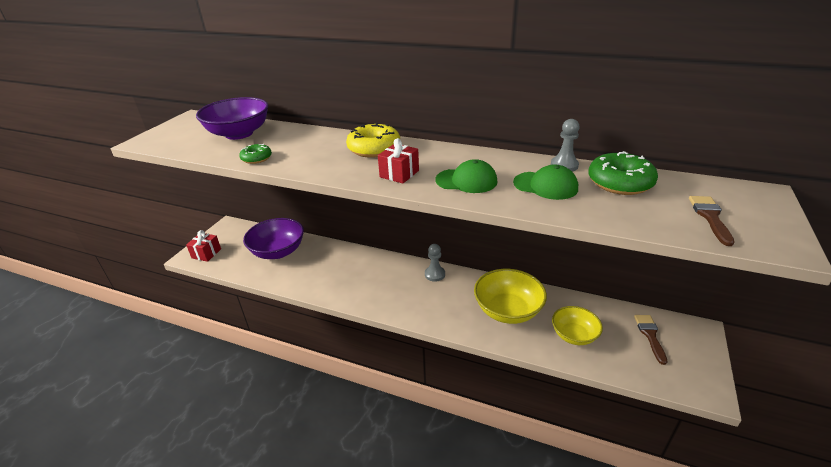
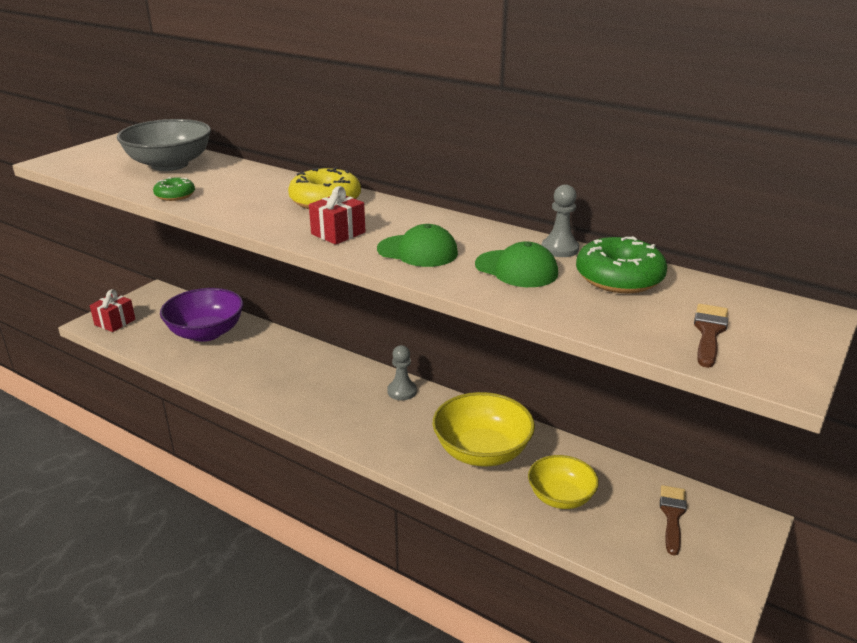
camera: 10 degrees right, 5 degrees down
(239, 134) = (170, 165): purple bowl -> grey bowl

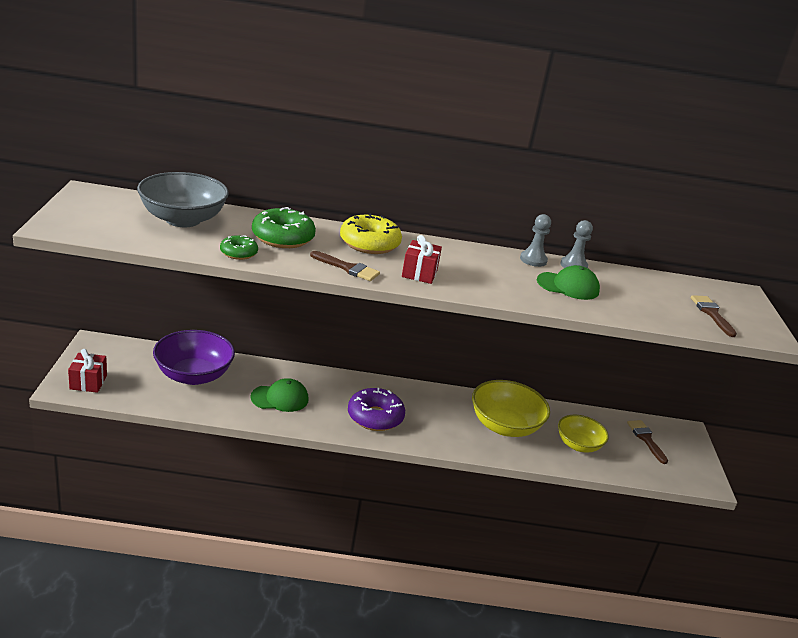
camera: 35 degrees left, 0 degrees up
(264, 219) = (348, 268): none -> brown brush
(339, 407) = (375, 417): none -> purple donut
(402, 391) = (409, 393): grey pawn -> grey pawn (533, 260)
(418, 251) = (492, 281): green cap -> green cap (280, 398)
(619, 278) = (630, 283): green donut -> green donut (283, 238)

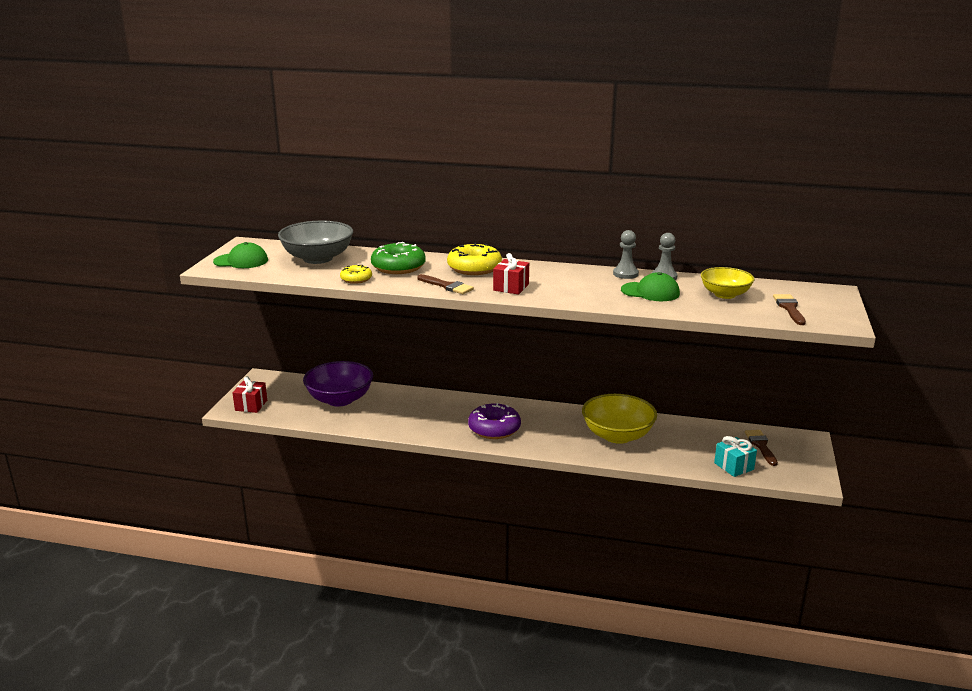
camera: 15 degrees right, 5 degrees down
(238, 253) = (356, 279): green donut -> yellow donut
(280, 398) = (411, 415): green cap -> green cap (241, 261)
(578, 445) = (687, 450): yellow bowl -> yellow bowl (725, 294)
(627, 465) = (734, 466): none -> turquoise gift

